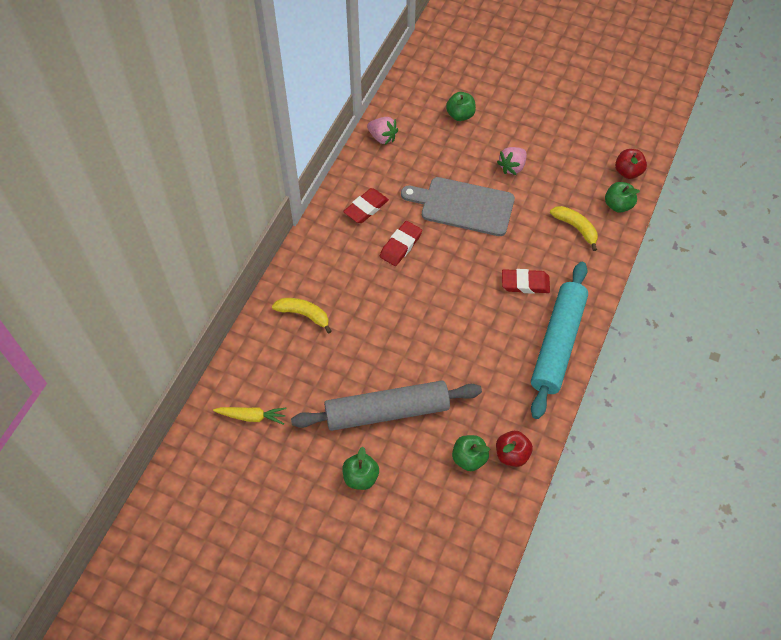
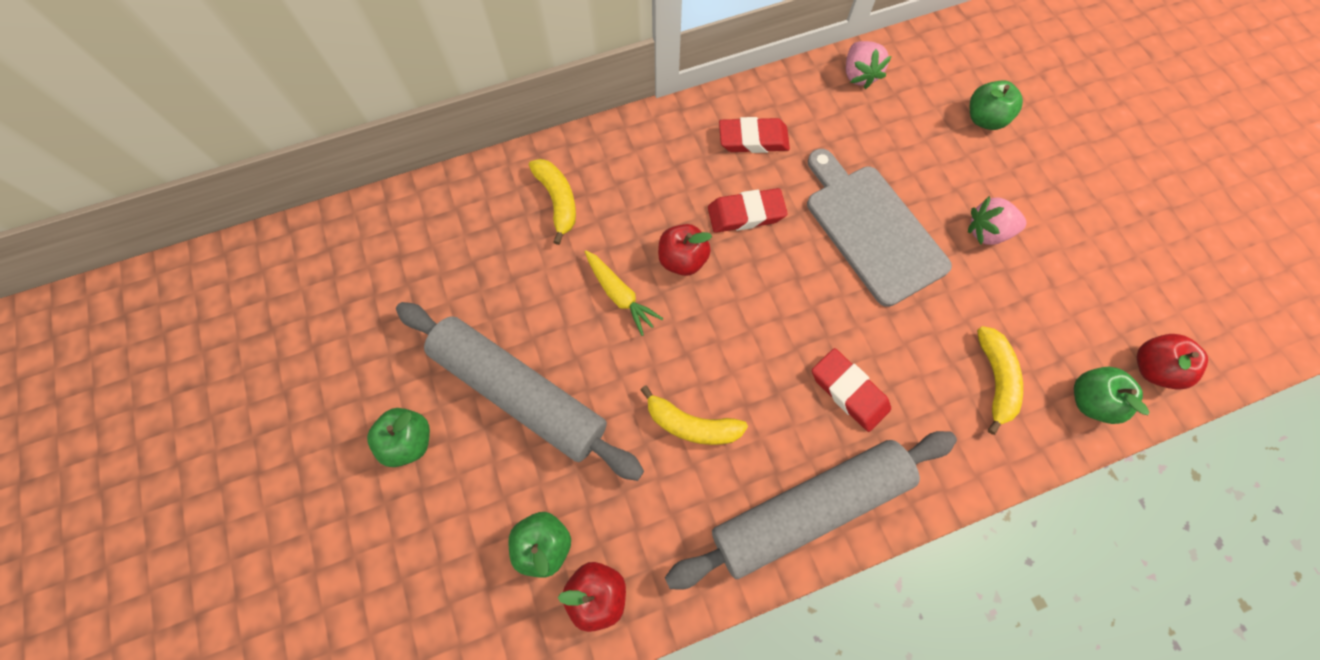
camera: 45 degrees right, 10 degrees up
(252, 416) = (386, 263): yellow carrot -> yellow carrot (620, 295)
(394, 290) = (682, 260): none -> red apple
(476, 355) = (691, 424): none -> yellow banana
(557, 343) = (808, 508): turquoise rolling pin -> grey rolling pin

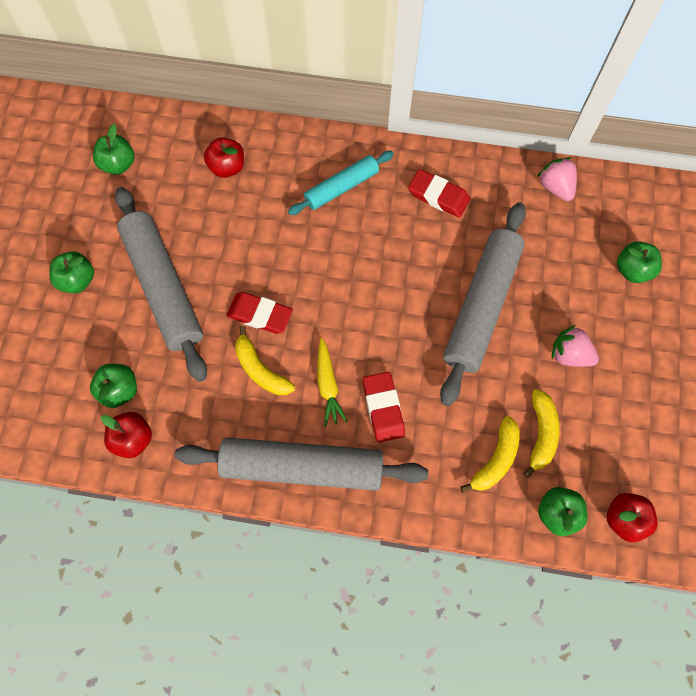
camera: 30 degrees right, 0 degrees up
(376, 280) = (118, 164): none -> green apple
(557, 201) = (269, 171): yellow banana -> yellow banana (541, 433)
(620, 295) = (269, 258): yellow carrot -> yellow carrot (328, 385)
(648, 180) = (341, 187): none -> turquoise rolling pin
(682, 260) = (328, 256): red apple -> red apple (227, 167)
(746, 214) = (395, 247): red eraser -> red eraser (260, 315)
(859, 75) = (555, 187): pink strawberry -> pink strawberry turned 135 degrees clockwise
(871, 229) = (481, 306): grey cutting board -> grey rolling pin

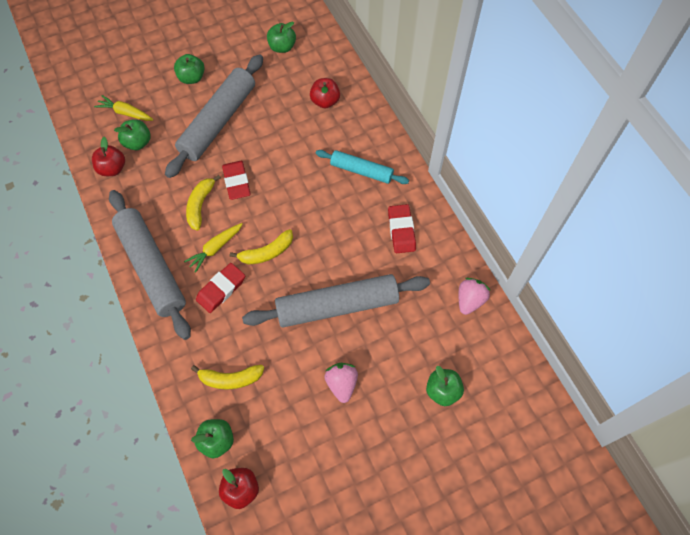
camera: 55 degrees right, 5 degrees down
(64, 381) = (125, 113): none -> yellow carrot
(541, 433) = (268, 398): yellow banana -> yellow banana (267, 252)

